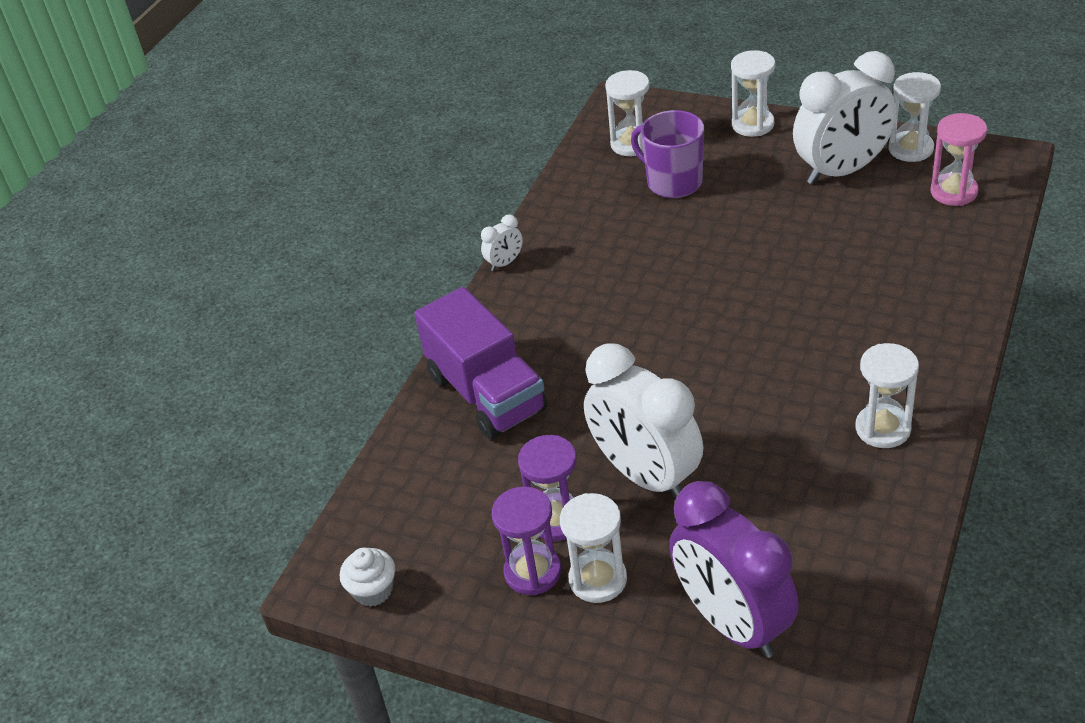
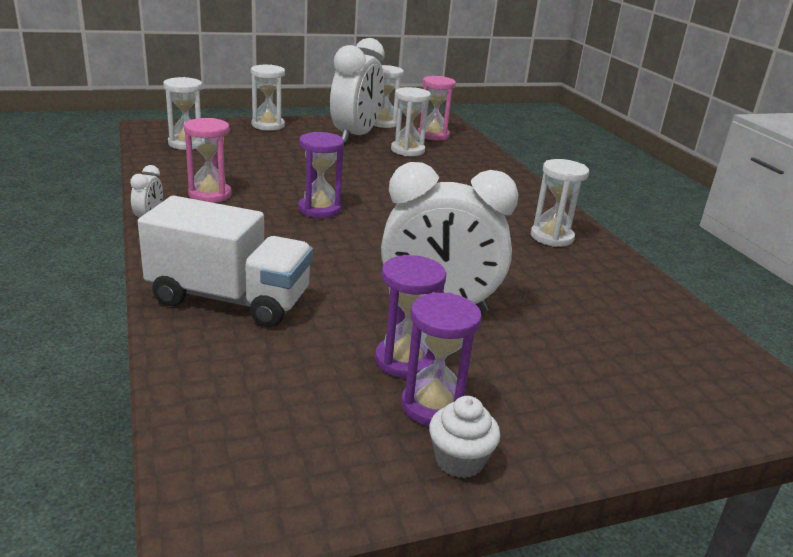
camera: 50 degrees left, 15 degrees down
(373, 590) = (286, 496): white cupcake -> white cupcake (459, 460)
(487, 393) = (230, 299): purple truck -> white truck
(584, 242) = (210, 195): none -> pink hourglass
(598, 579) = (494, 387): white hourglass -> white hourglass (407, 150)
(669, 298) = (319, 209): none -> purple hourglass
(673, 182) = (244, 156): purple mug -> none
(732, 623) = (627, 371): purple clock -> none

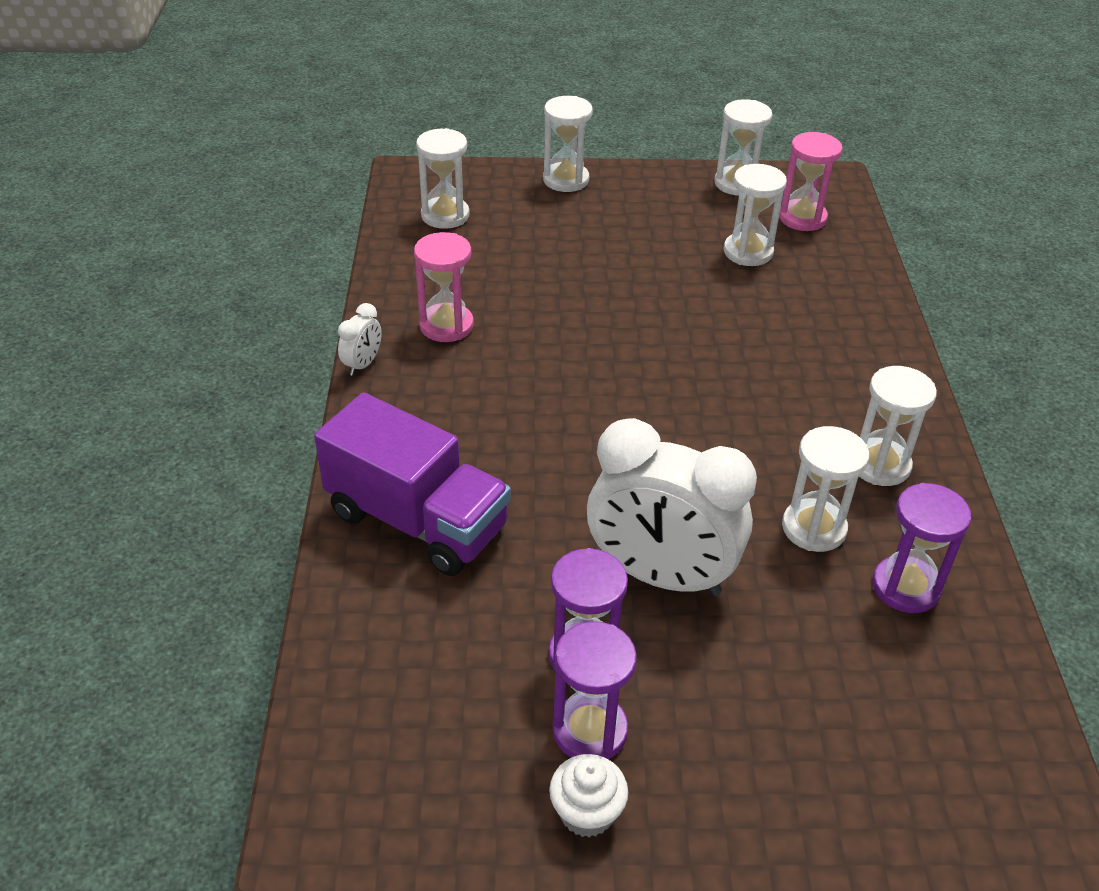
camera: 20 degrees right, 15 degrees up
(230, 299) = (417, 520): white truck -> purple truck
(319, 209) = (576, 370): purple hourglass -> purple hourglass (905, 587)
(355, 136) = (683, 213): white clock -> none
(530, 271) = (814, 528): none -> white hourglass

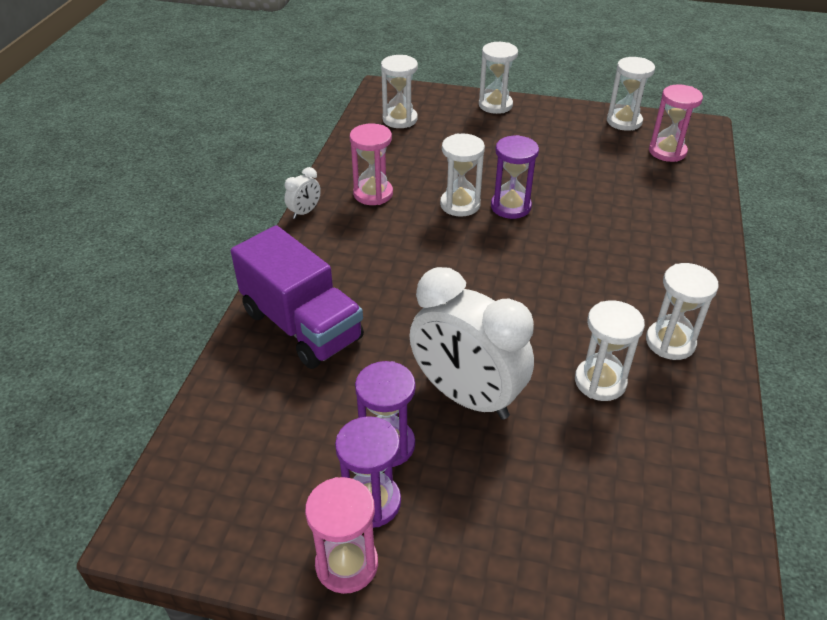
camera: 15 degrees right, 0 degrees up
(587, 812) = (346, 564): white cupcake -> pink hourglass
(748, 252) = (616, 171): white hourglass -> white hourglass (460, 204)
(905, 587) = (661, 440): purple hourglass -> purple hourglass (510, 207)

